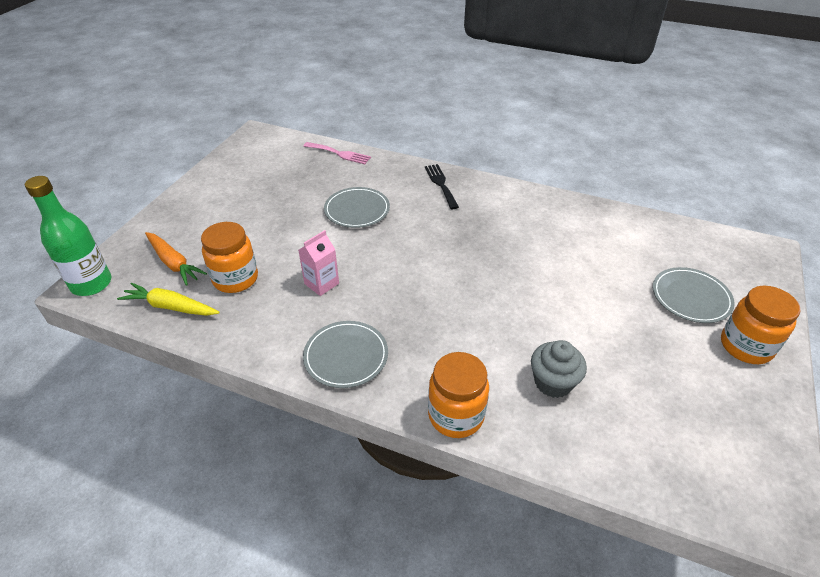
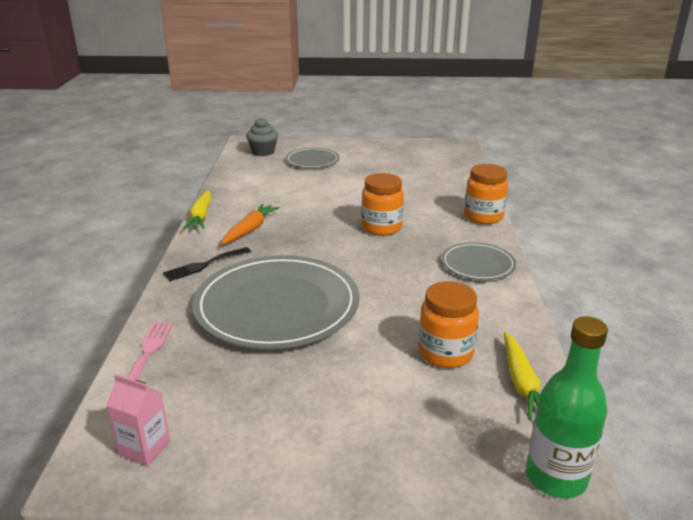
camera: 110 degrees left, 15 degrees down
(174, 263) = (460, 415): orange carrot -> orange carrot (250, 229)
(321, 283) = (408, 297): pink carton -> pink carton (144, 448)
(357, 210) = (277, 306): grey plate -> grey plate, size x2.02
(537, 191) = (201, 216): none -> yellow carrot
(553, 382) = (426, 192): grey cupcake -> grey cupcake (263, 152)
(745, 346) = (347, 148): orange jar -> orange jar (381, 227)

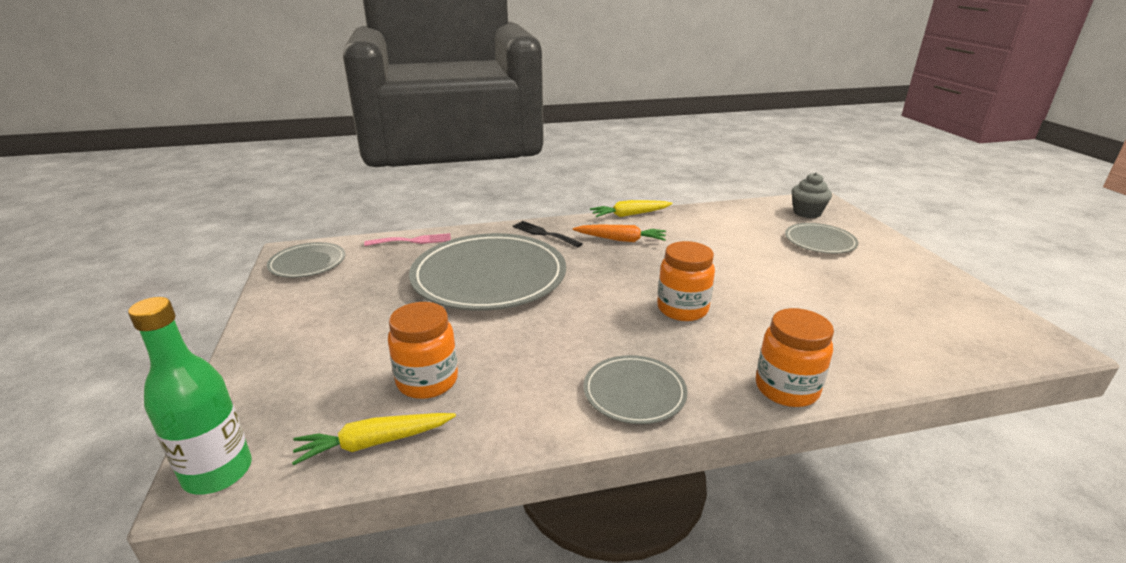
camera: 75 degrees right, 0 degrees up
(144, 448) = (307, 263): pink carton -> grey plate

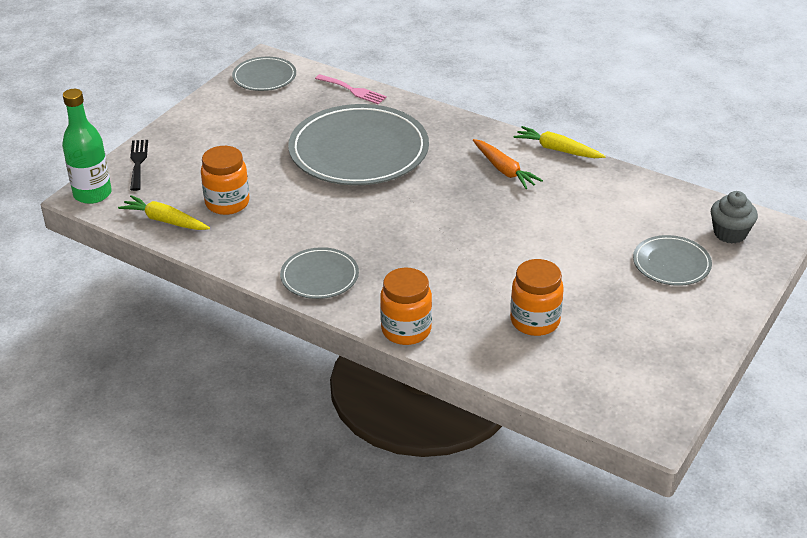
camera: 45 degrees right, 10 degrees up
(544, 234) = (455, 133): black fork -> black fork (138, 162)
(682, 309) = (442, 248): orange jar -> orange jar (535, 321)

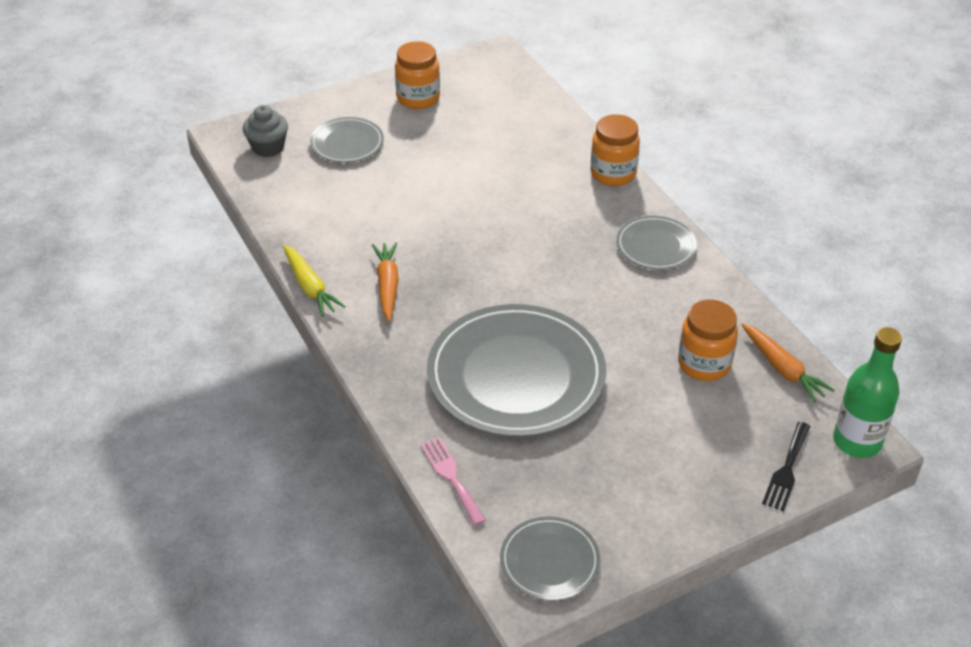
camera: 150 degrees left, 5 degrees up
(165, 220) = (782, 369): yellow carrot -> orange carrot
(535, 321) = (504, 143): orange jar -> orange jar (418, 98)

